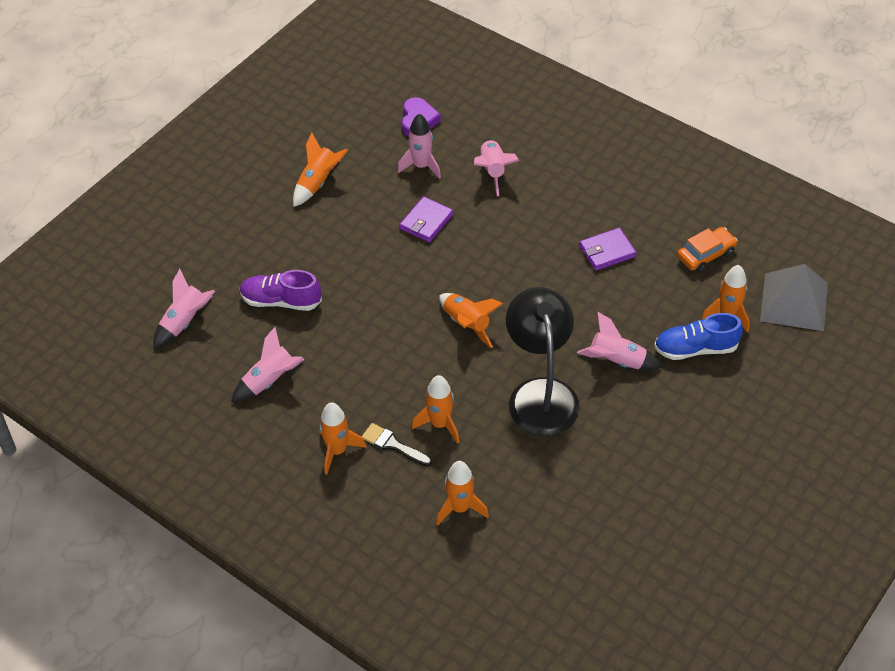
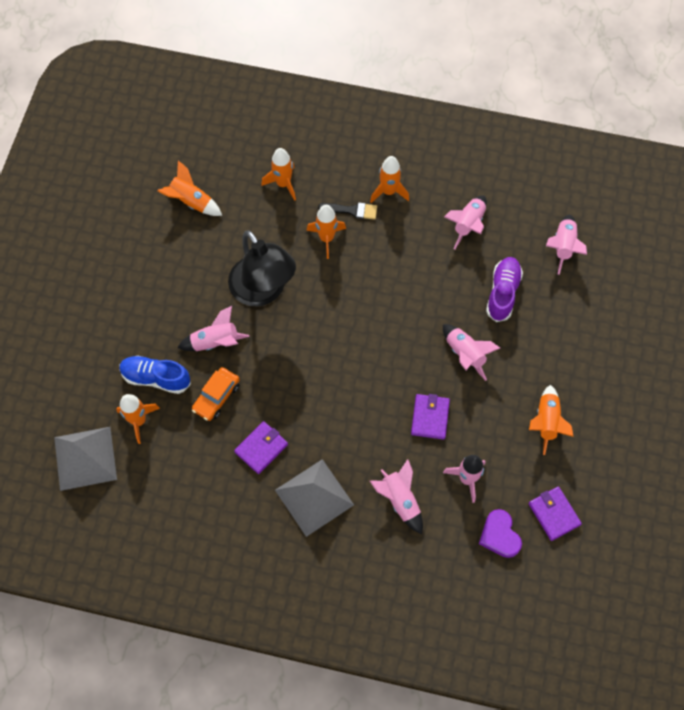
camera: 155 degrees right, 15 degrees up
(281, 301) = (502, 293): purple shoe -> purple shoe turned 60 degrees counterclockwise
(358, 261) = (465, 354): none -> pink rocket
(360, 119) = (554, 514): none -> purple wallet
(466, 324) = (347, 329): orange rocket -> orange rocket (191, 202)
(572, 198) = (314, 497): none -> grey pyramid
(695, 348) = (156, 378): blue shoe -> blue shoe turned 135 degrees counterclockwise
(706, 255) = (174, 479): orange car -> orange car (216, 397)

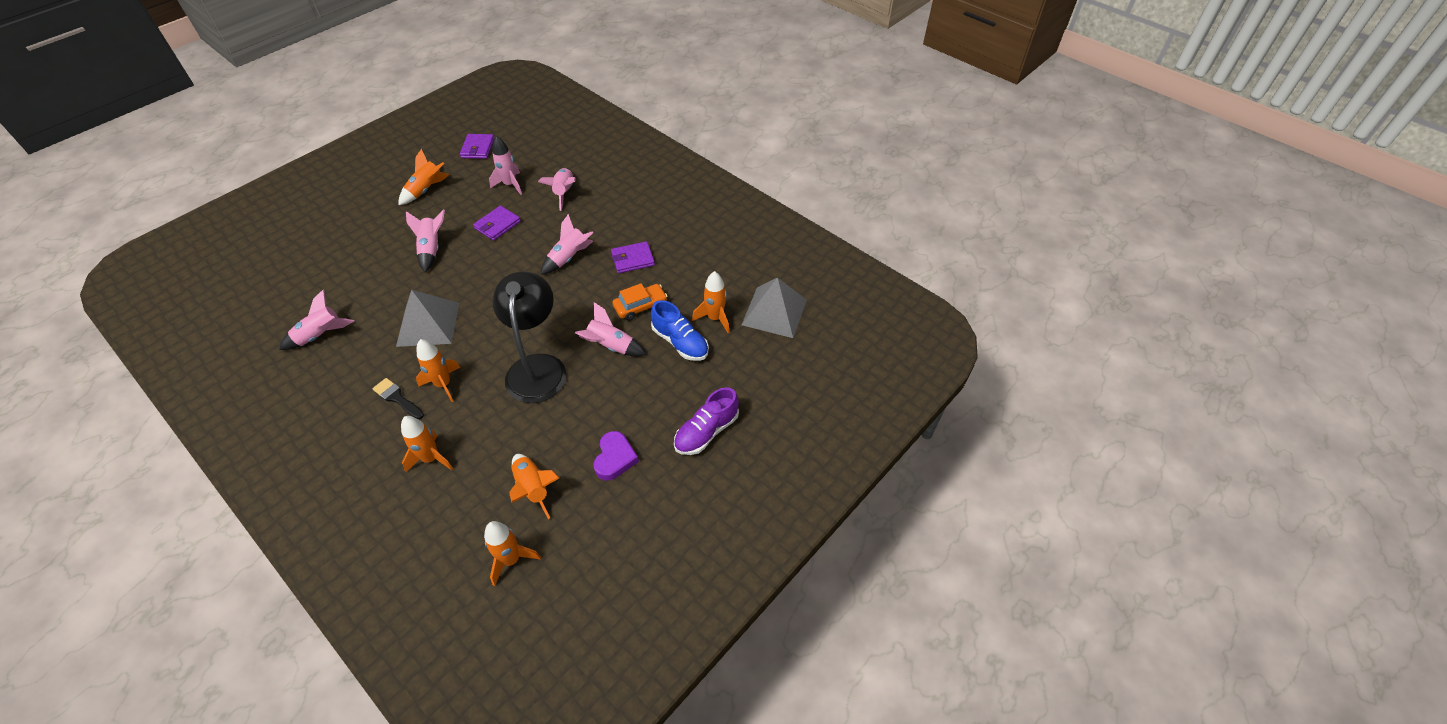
camera: 150 degrees left, 15 degrees down
(314, 497) = (619, 217): grey pyramid -> grey pyramid (428, 324)
(388, 191) = (349, 398): orange rocket -> orange rocket (511, 559)
(499, 535) = (521, 152): purple heart -> purple heart (615, 458)
(502, 293) = (358, 274): purple shoe -> purple shoe (706, 432)
(563, 247) = (275, 283): pink rocket -> pink rocket (569, 258)

